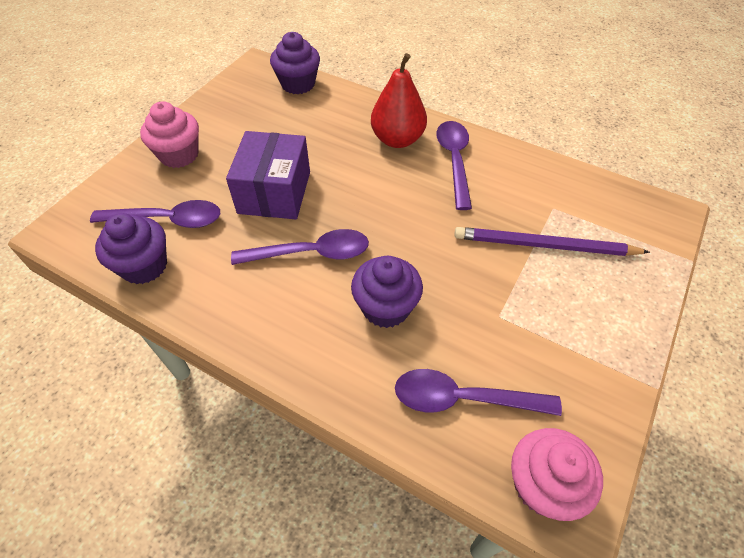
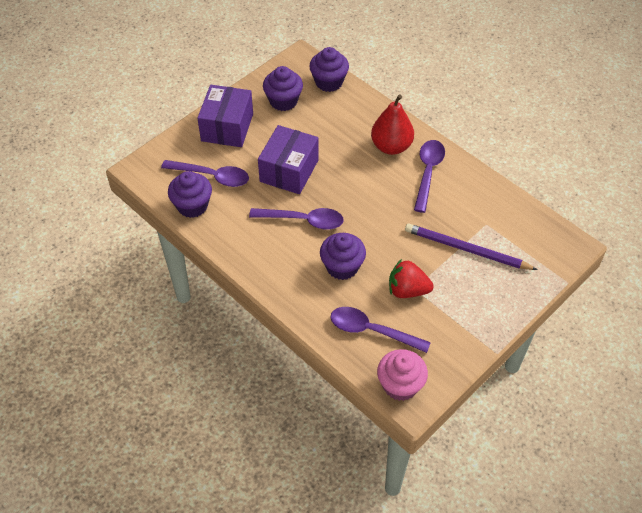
camera: 15 degrees right, 0 degrees up
(179, 155) = (227, 127): pink cupcake -> purple box
(247, 113) = (283, 101): none -> purple cupcake
(490, 321) = (407, 290): none -> red strawberry

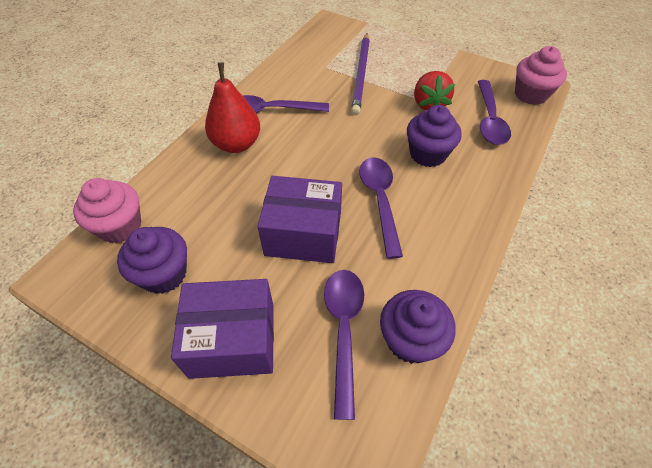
camera: 105 degrees left, 0 degrees up
(329, 82) = (120, 226): purple cupcake -> pink cupcake

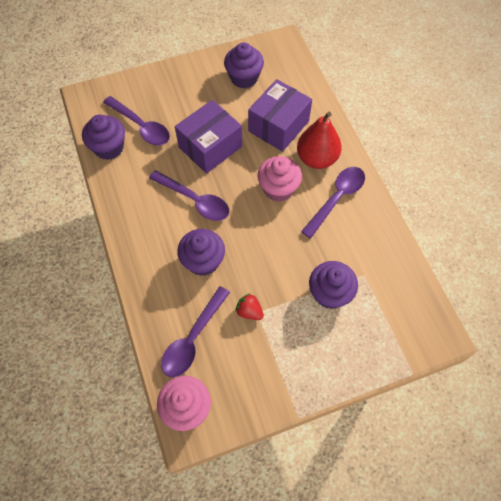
camera: 130 degrees right, 10 degrees up
(120, 226) = (295, 74): pink cupcake -> pink cupcake (278, 189)
(233, 340) = (181, 85): purple box -> purple box (278, 126)
(361, 75) = (329, 293): purple pencil -> purple cupcake
(429, 104) = (249, 311): red strawberry -> red strawberry, size x0.63
(489, 120) = (193, 338): purple spoon -> purple spoon turned 105 degrees counterclockwise

